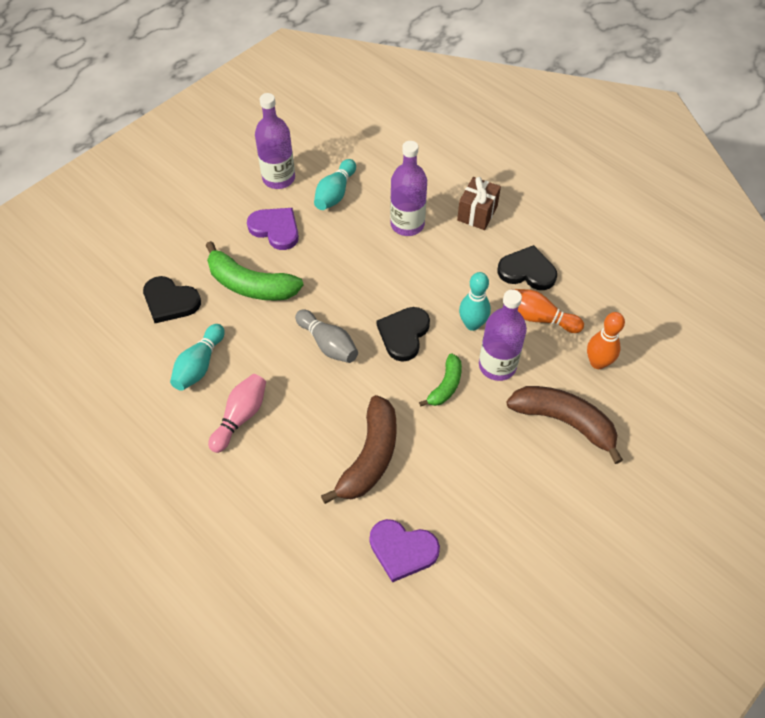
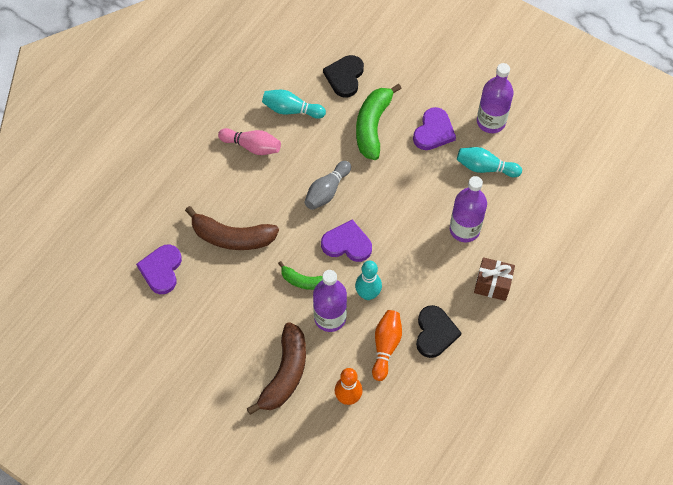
camera: 80 degrees right, 5 degrees up
(403, 334) = (347, 244): black heart -> purple heart

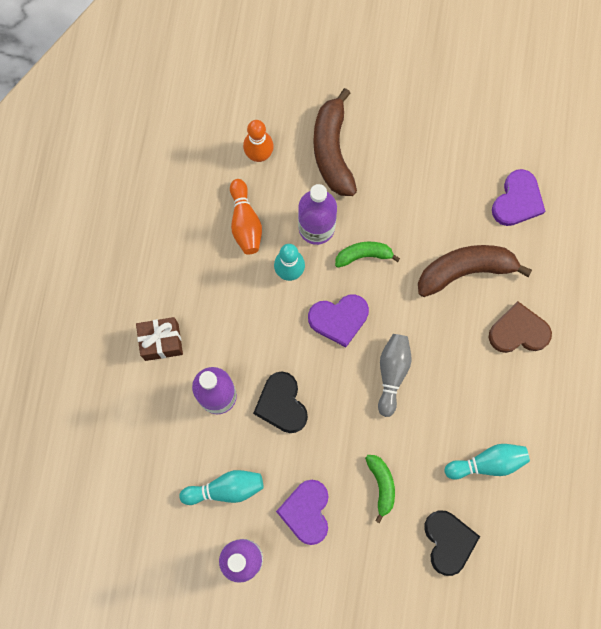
camera: 155 degrees right, 15 degrees up
(161, 270) = (517, 200): purple heart -> purple heart turned 45 degrees clockwise
(219, 180) = (518, 331): none -> brown heart
(252, 146) = (506, 392): pink bowling pin -> none
(372, 126) = (381, 485): green banana -> green banana, size x0.57
(435, 333) = (201, 260): black heart -> black heart (281, 404)

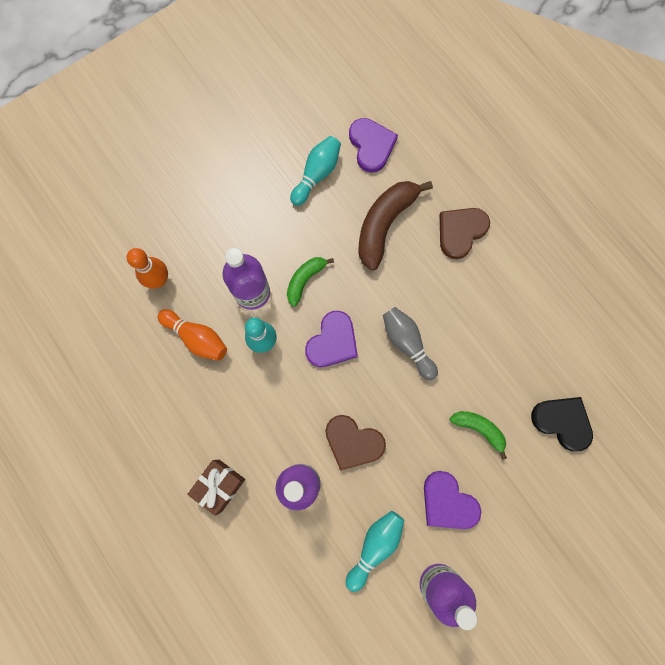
camera: 45 degrees left, 0 degrees up
(281, 404) = (353, 442): black heart -> brown heart
(332, 150) = (210, 228): brown banana -> none
(487, 463) = (532, 341): turquoise bowling pin -> turquoise bowling pin (316, 175)

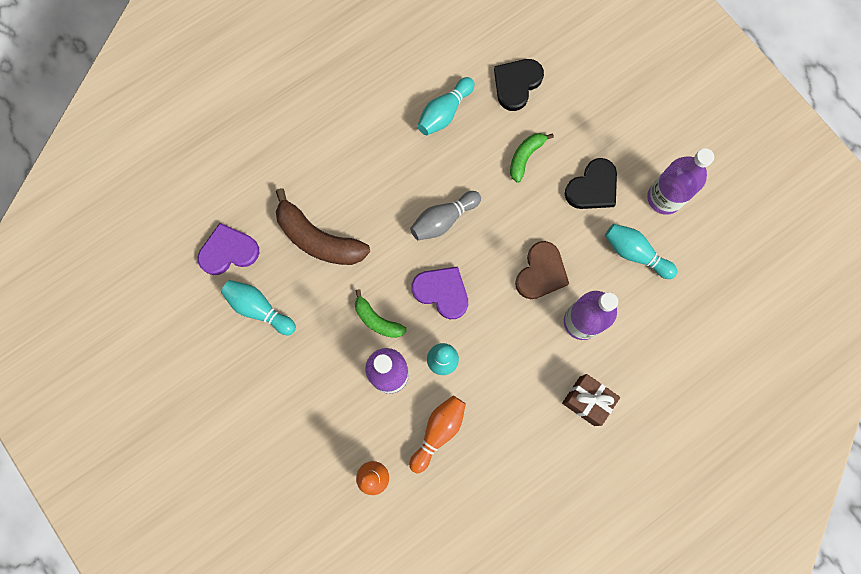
camera: 90 degrees left, 0 degrees up
(448, 502) = (593, 187): purple heart -> black heart
(460, 232) = (328, 165): brown heart -> none
(524, 345) = (444, 112): none -> turquoise bowling pin

